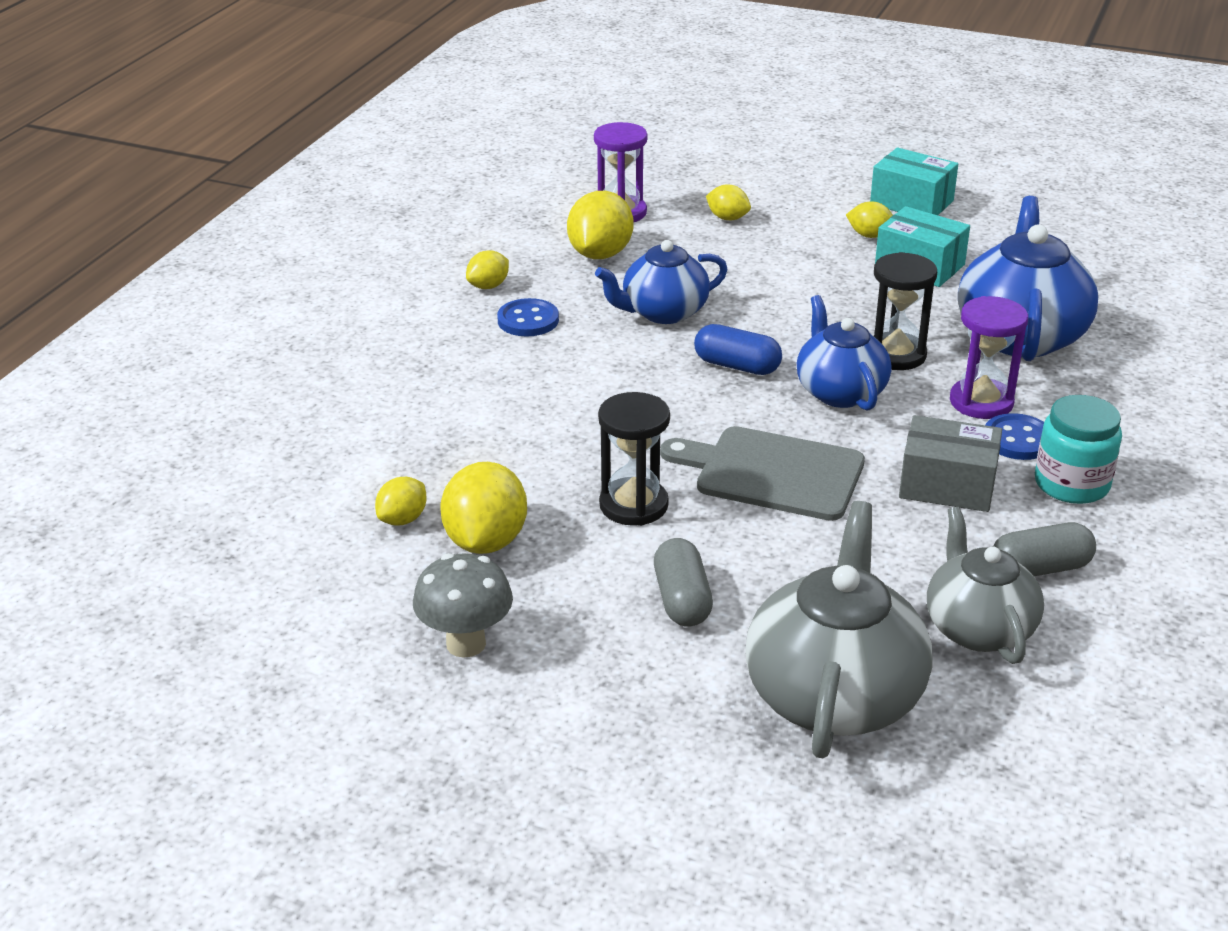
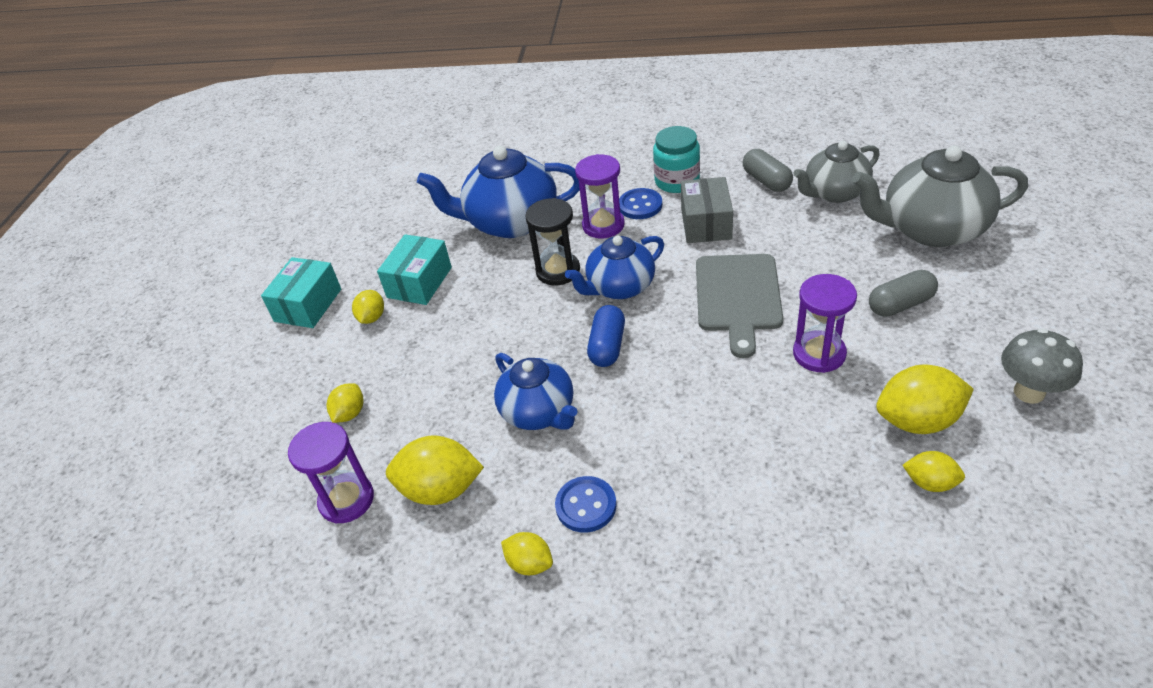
camera: 100 degrees left, 10 degrees up
(633, 505) = (819, 354): black hourglass -> purple hourglass

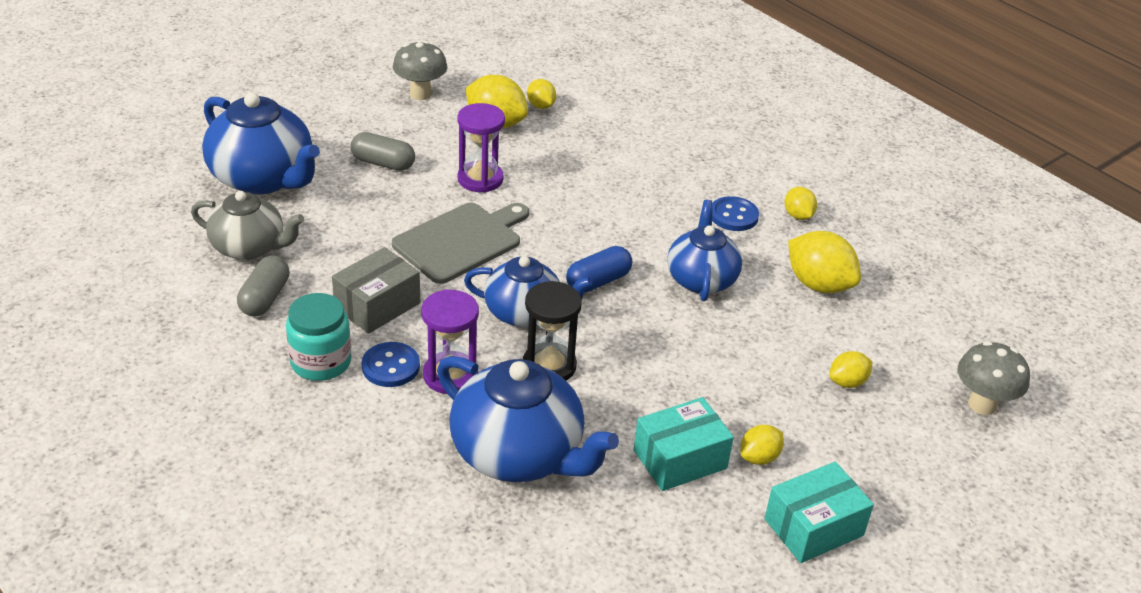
camera: 145 degrees left, 5 degrees down
(229, 477) = (982, 404): none -> grey mushroom
(346, 500) = (892, 324): purple hourglass -> none
(931, 229) = (263, 178): grey teapot -> blue teapot

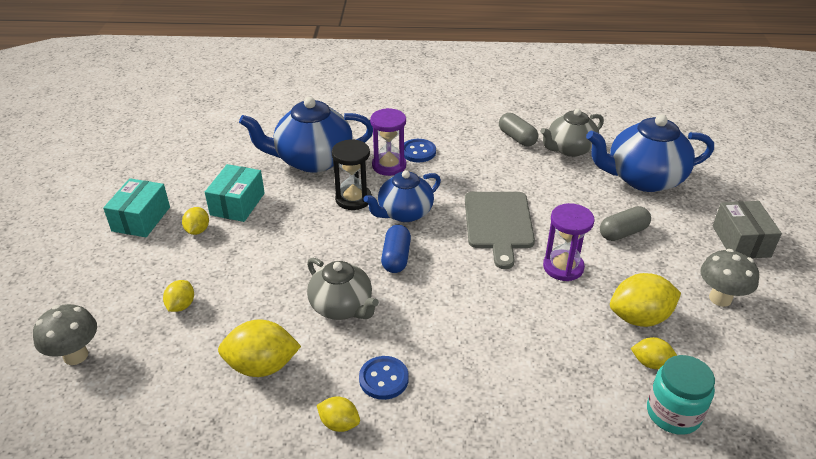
camera: 135 degrees right, 0 degrees up
(321, 362) = (447, 135): turquoise jar -> turquoise jar (673, 413)
(377, 305) = (471, 168): grey box -> grey box (741, 241)
(701, 279) = (342, 307): blue teapot -> grey teapot

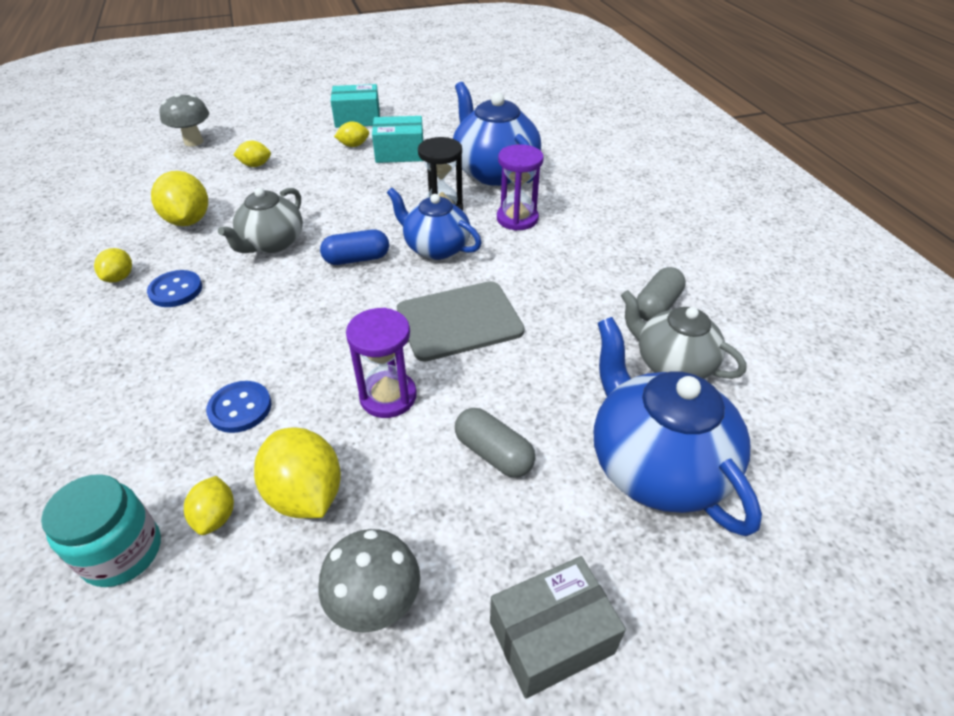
camera: 70 degrees right, 5 degrees up
(418, 152) = (559, 232): blue button -> blue button (240, 408)

